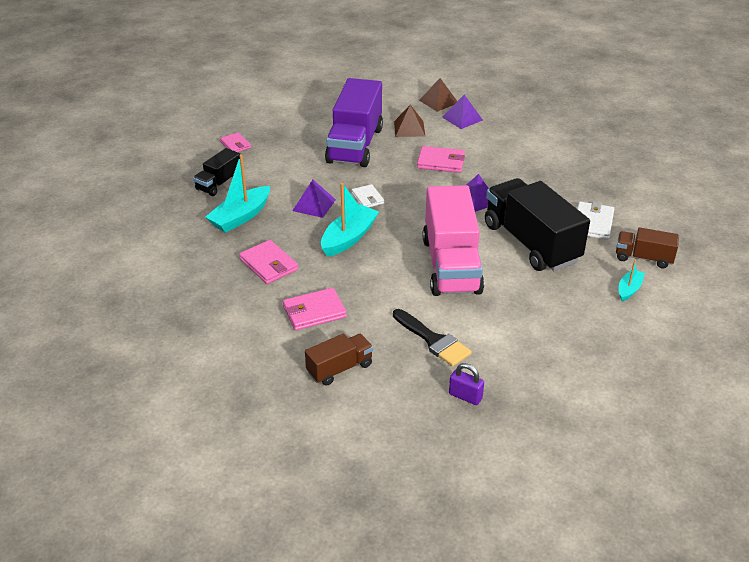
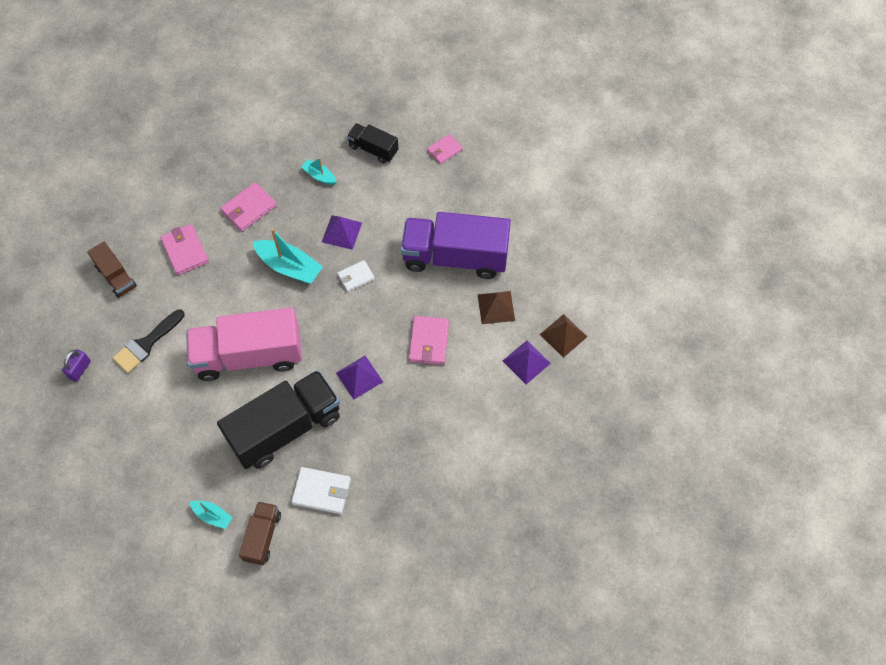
camera: 85 degrees right, 25 degrees up
(241, 217) = (319, 176): turquoise boat -> turquoise boat, size x0.55

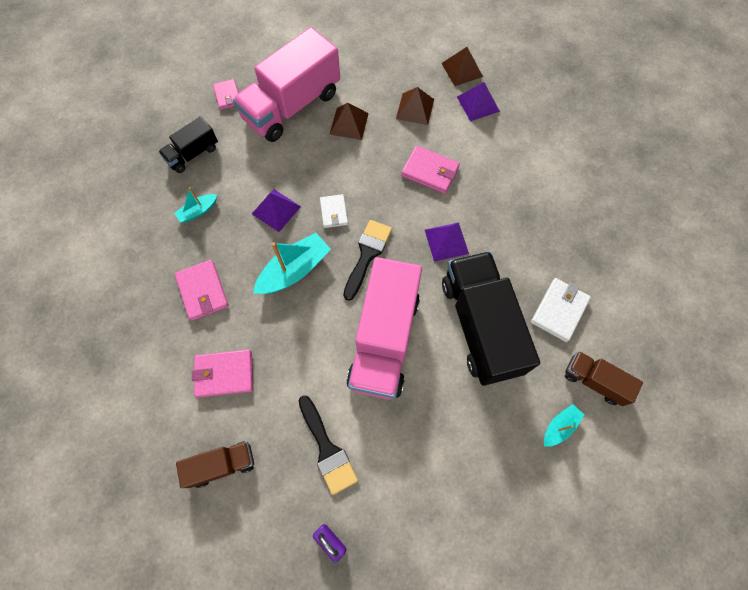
camera: 70 degrees left, 5 degrees up
(323, 317) = (367, 254): none -> black brush
(455, 204) = (292, 106): none -> pink truck
(455, 257) = (349, 123): purple truck -> brown pyramid

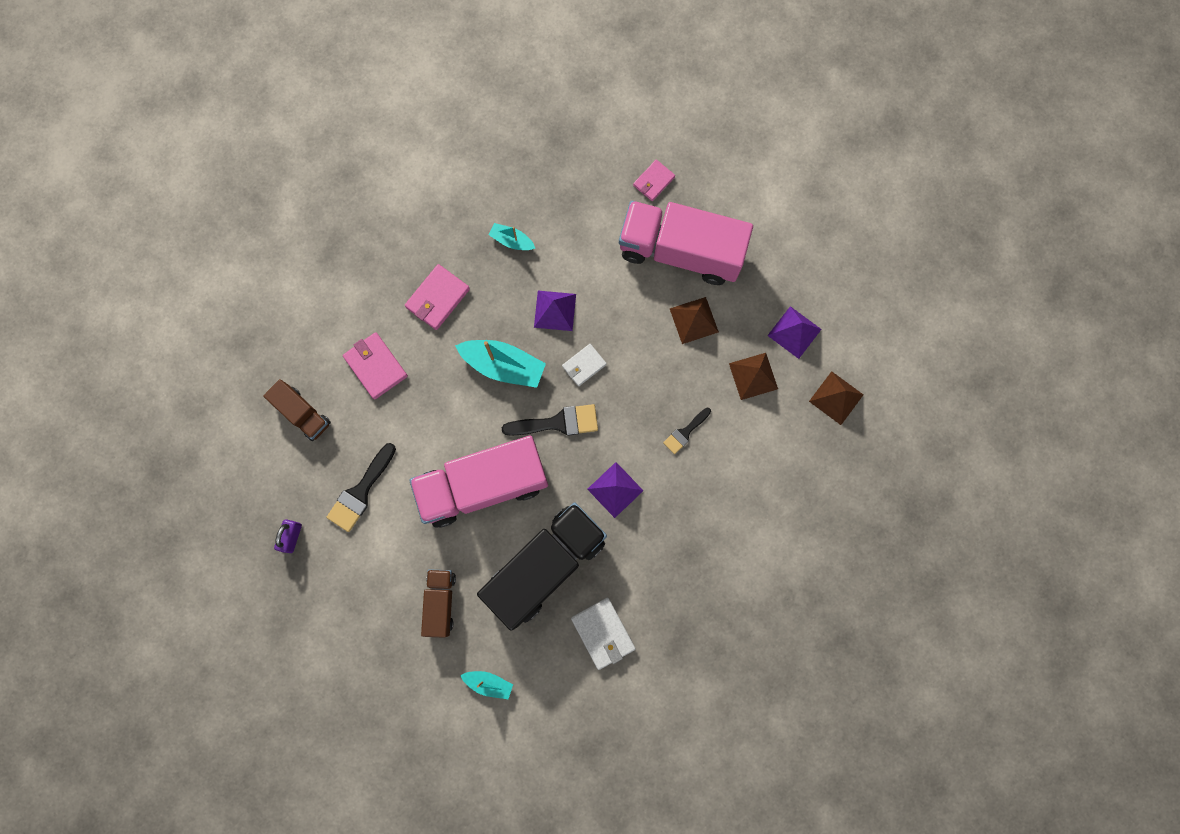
camera: 60 degrees right, 10 degrees up
(193, 154) = (568, 194): black truck -> none
(430, 171) = (685, 432): pink wallet -> black brush
(478, 104) = (800, 438): purple pyramid -> purple pyramid (794, 332)
(559, 310) = (603, 633): white wallet -> white wallet turned 60 degrees clockwise
(594, 381) = (549, 697): brown truck -> brown truck (440, 602)

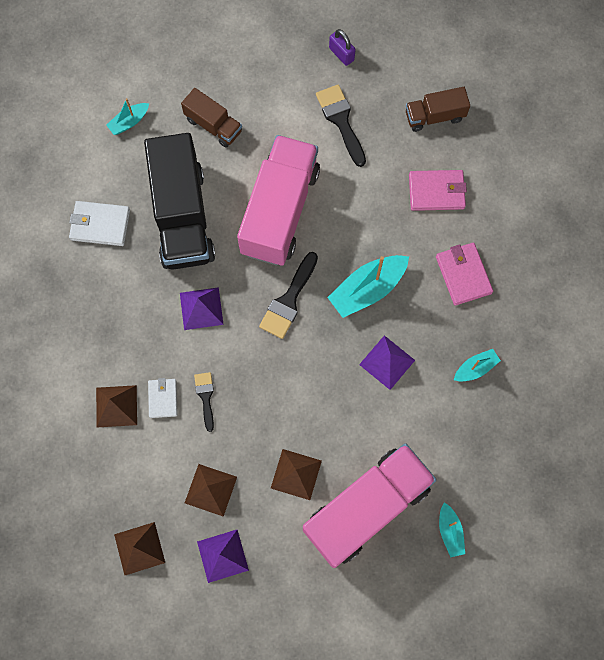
camera: 125 degrees right, 5 degrees down
(584, 365) = (321, 354): white wallet -> white wallet (163, 398)
(653, 181) = (450, 531): pink wallet -> turquoise boat
(744, 498) = (116, 406): none -> brown pyramid

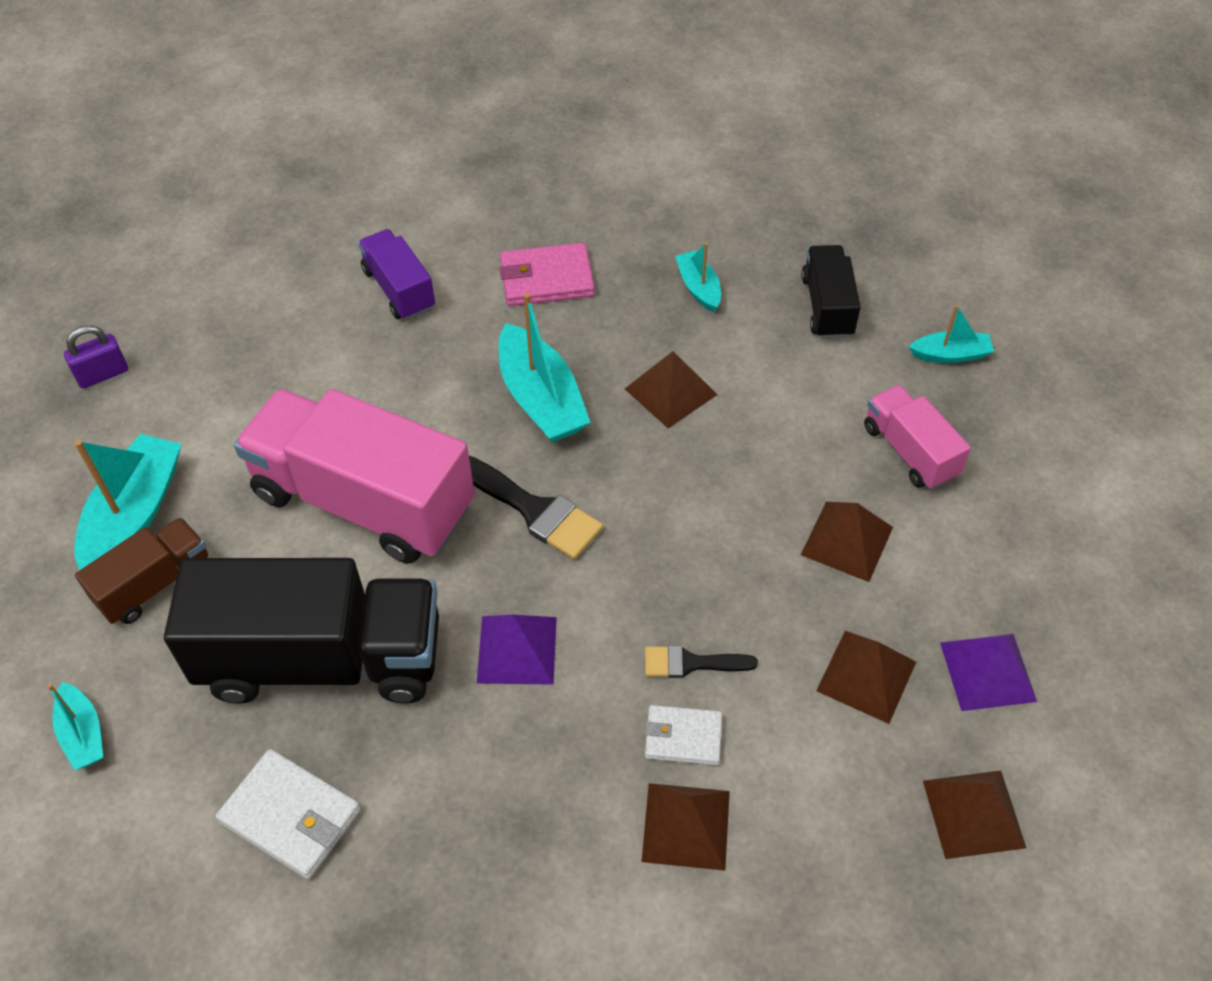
camera: 80 degrees left, 20 degrees down
(100, 225) = (291, 816): white wallet -> white wallet turned 75 degrees counterclockwise
(253, 102) = (134, 514): none -> turquoise boat
(341, 120) = (226, 392): black brush -> none
(367, 508) = (910, 451): pink truck -> pink truck, size x0.50
(387, 362) = (670, 391): purple pyramid -> brown pyramid
(434, 116) = (270, 273): brown truck -> none
(436, 191) = (399, 289): pink wallet -> purple truck
(476, 451) = (827, 306): none -> black truck

